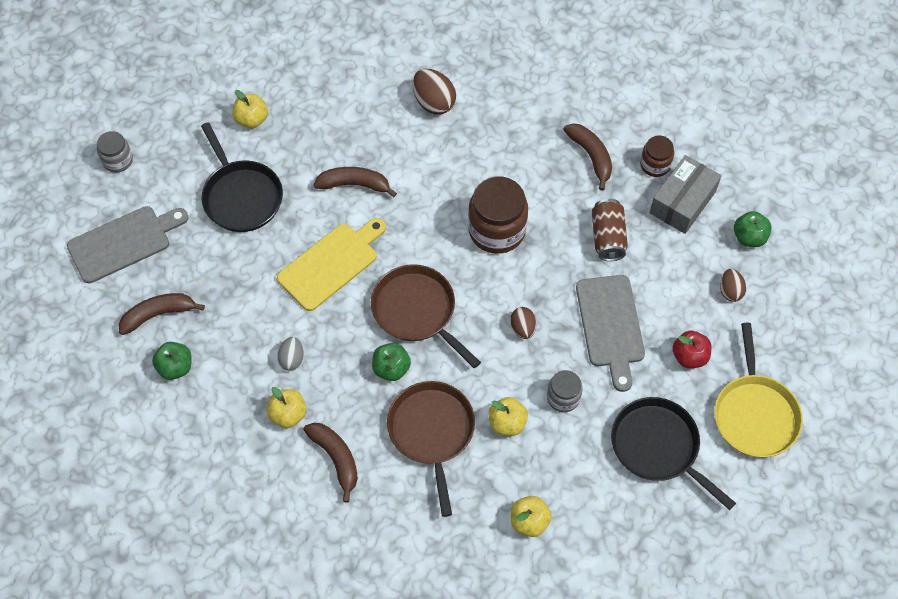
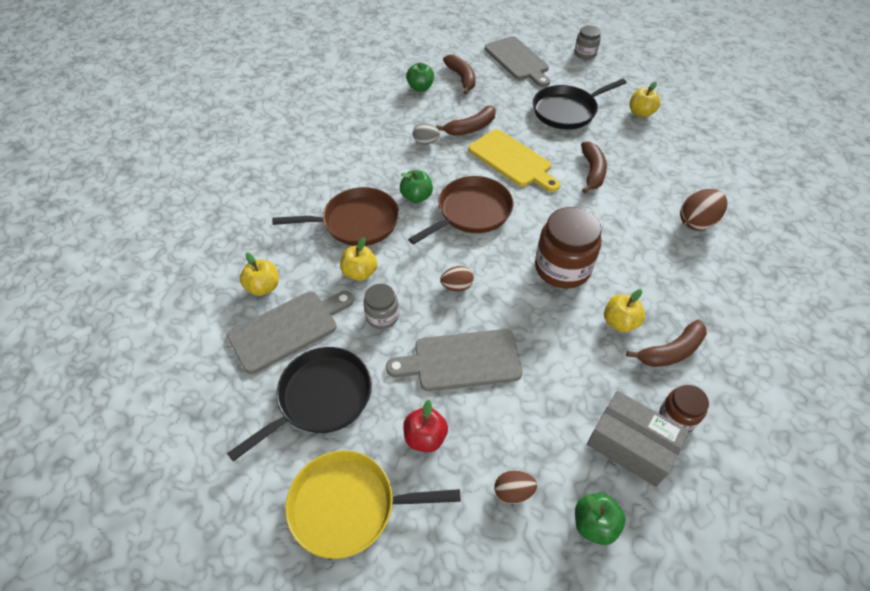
camera: 90 degrees right, 10 degrees down
(288, 414) = (379, 141): yellow apple -> yellow apple (619, 322)
(336, 458) = (340, 167): brown banana -> brown banana (471, 128)
(582, 487) = (288, 329): none -> grey cutting board
(608, 237) = (569, 363): brown can -> none

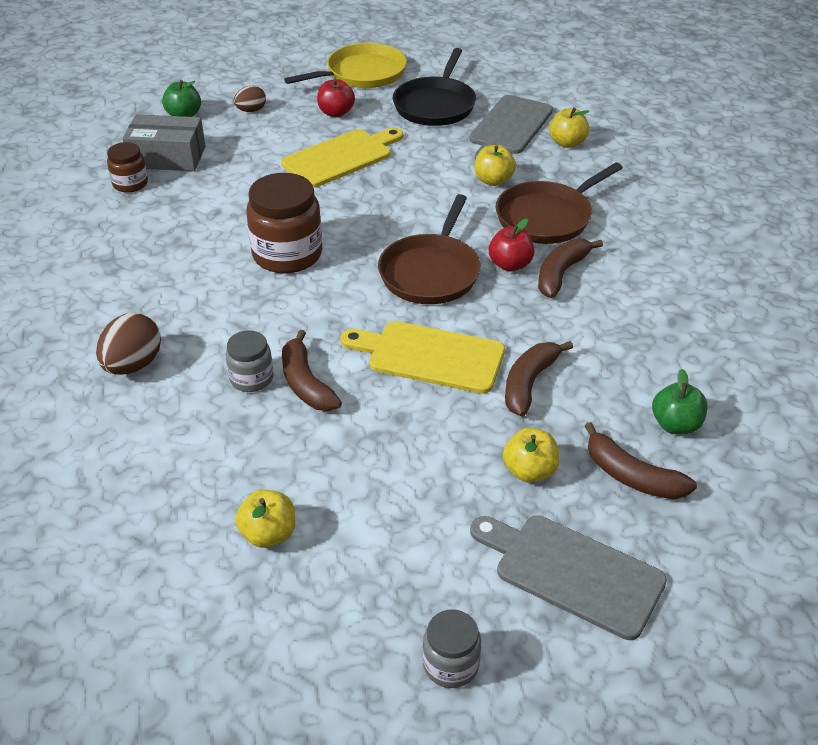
camera: 150 degrees right, 10 degrees down
(382, 316) = (438, 160): grey jar -> grey jar (251, 378)
(416, 197) = (510, 265): green apple -> red apple
(426, 142) = (570, 336): grey egg -> none
(456, 286) = (388, 202): brown egg -> none
(461, 360) = (341, 157): grey cutting board -> yellow cutting board
(567, 111) = (402, 481): black pan -> none
(619, 322) = (204, 229): yellow apple -> yellow apple (529, 471)
(671, 351) = (144, 224): brown banana -> brown banana (561, 274)

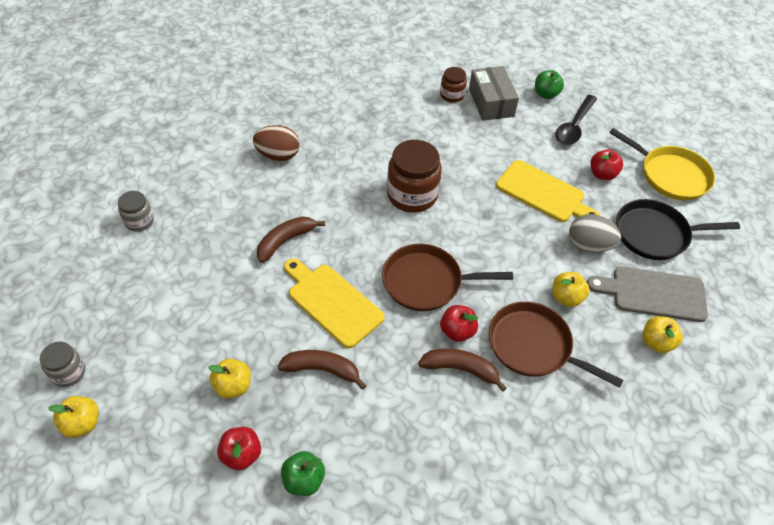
camera: 70 degrees right, 10 degrees up
(251, 110) = (574, 126): brown egg -> black spoon
(251, 378) = (282, 213): grey jar -> grey jar (139, 221)
(268, 534) = (155, 258): yellow apple -> yellow apple (82, 424)
(430, 148) = (589, 245): none -> grey egg
(430, 356) = (332, 302): yellow cutting board -> yellow cutting board turned 45 degrees counterclockwise
(572, 573) = (145, 428): grey cutting board -> none
(632, 476) = (241, 454): brown banana -> red apple

